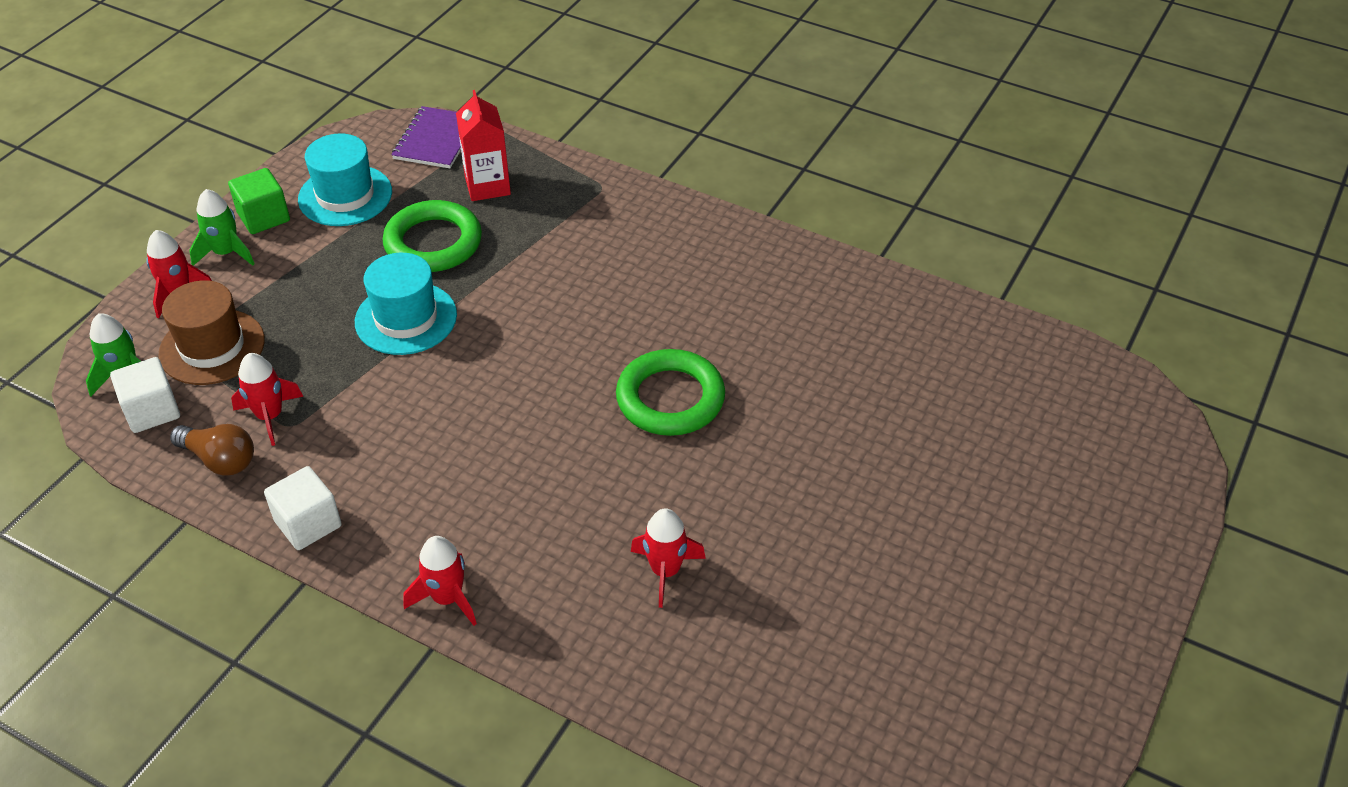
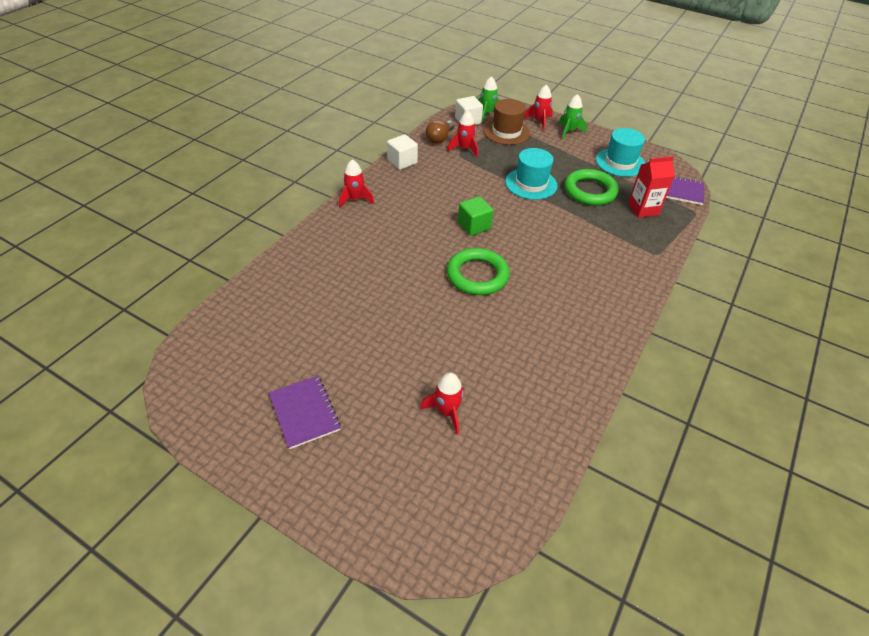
camera: 90 degrees right, 0 degrees up
(264, 217) = (597, 140): green cube -> green cube (474, 226)
(665, 571) = (358, 268): red rocket -> red rocket (447, 412)
(1005, 607) = (304, 412): none -> purple notebook

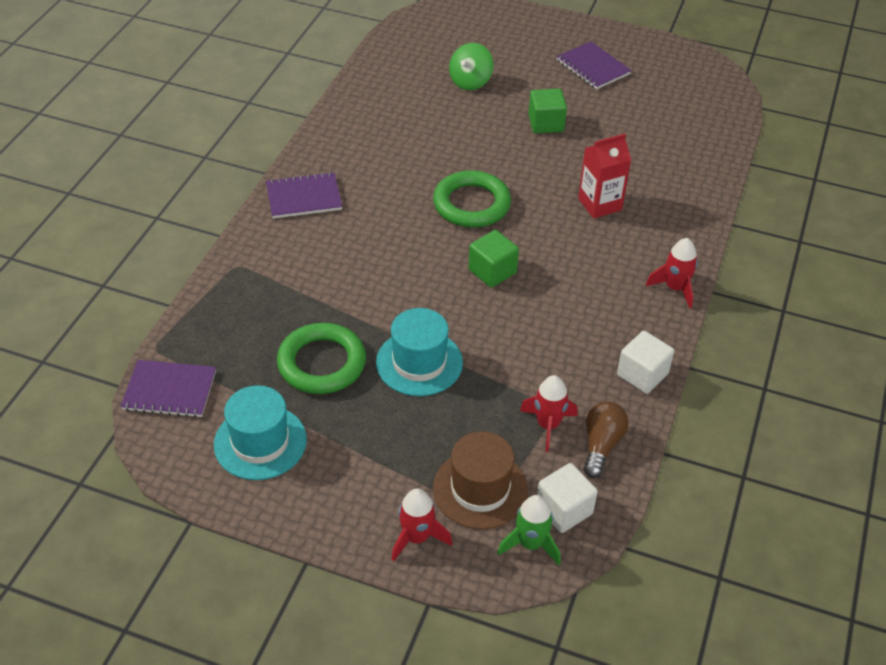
camera: 170 degrees right, 0 degrees up
(387, 344) = (546, 123): none -> green cube
(447, 412) = (470, 81): red rocket -> green spinning top
(569, 131) = (354, 516): green rocket -> none
(614, 301) = (304, 197): none -> purple notebook
(643, 209) = (239, 340): red carton -> red carton (599, 204)

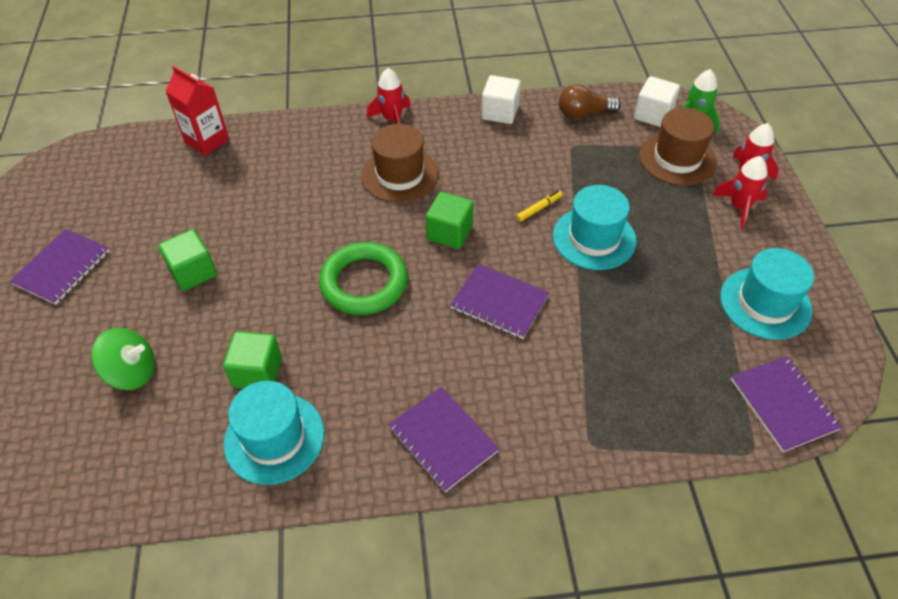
camera: 115 degrees left, 5 degrees up
(322, 363) = (651, 303): green ring -> none
(369, 127) = (274, 438): none -> turquoise hat
(395, 271) = (499, 302): none -> purple notebook
(427, 132) = (257, 372): none -> green cube
(481, 341) = (539, 209): none -> yellow marker
(548, 425) = (590, 144): red rocket -> red rocket (739, 207)
(587, 266) = (400, 175): none -> brown hat
(599, 204) = (309, 192): red carton -> red carton (207, 141)

